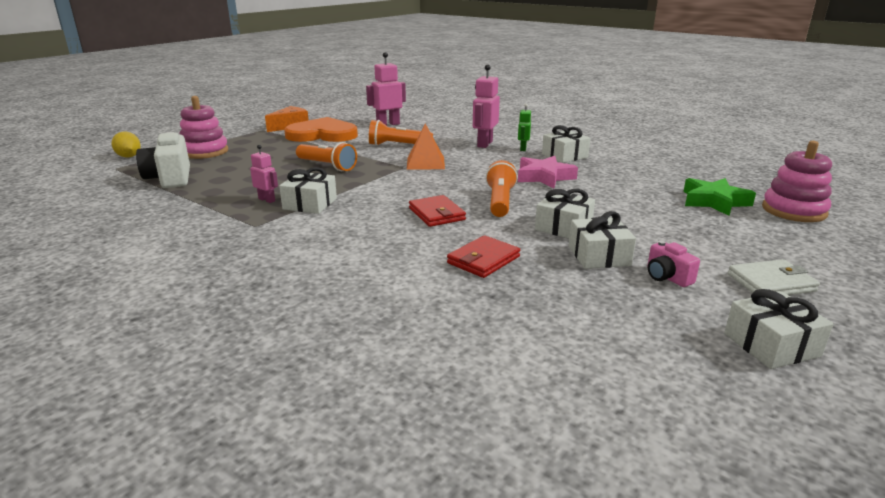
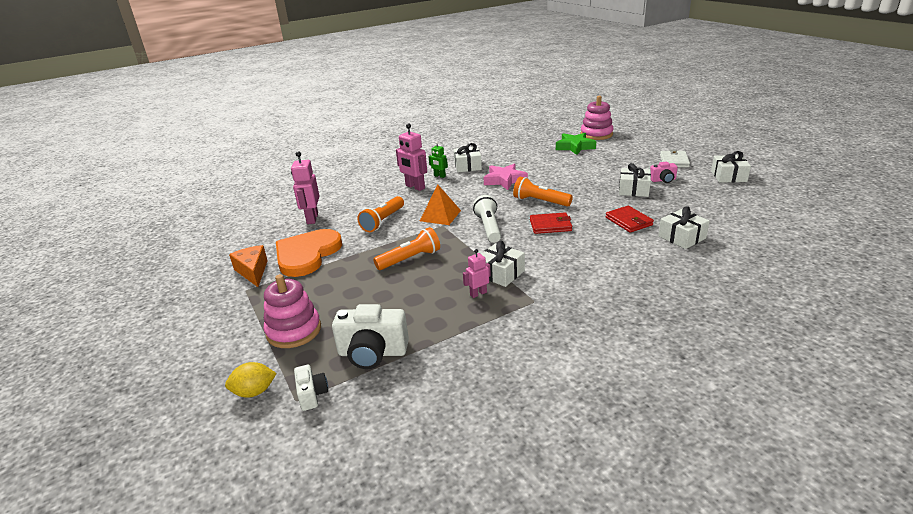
camera: 65 degrees left, 5 degrees up
(120, 171) = (312, 395): none -> white camera
(411, 186) = (488, 227): none -> white flashlight
(563, 227) = (591, 191): white gift -> white gift (681, 237)

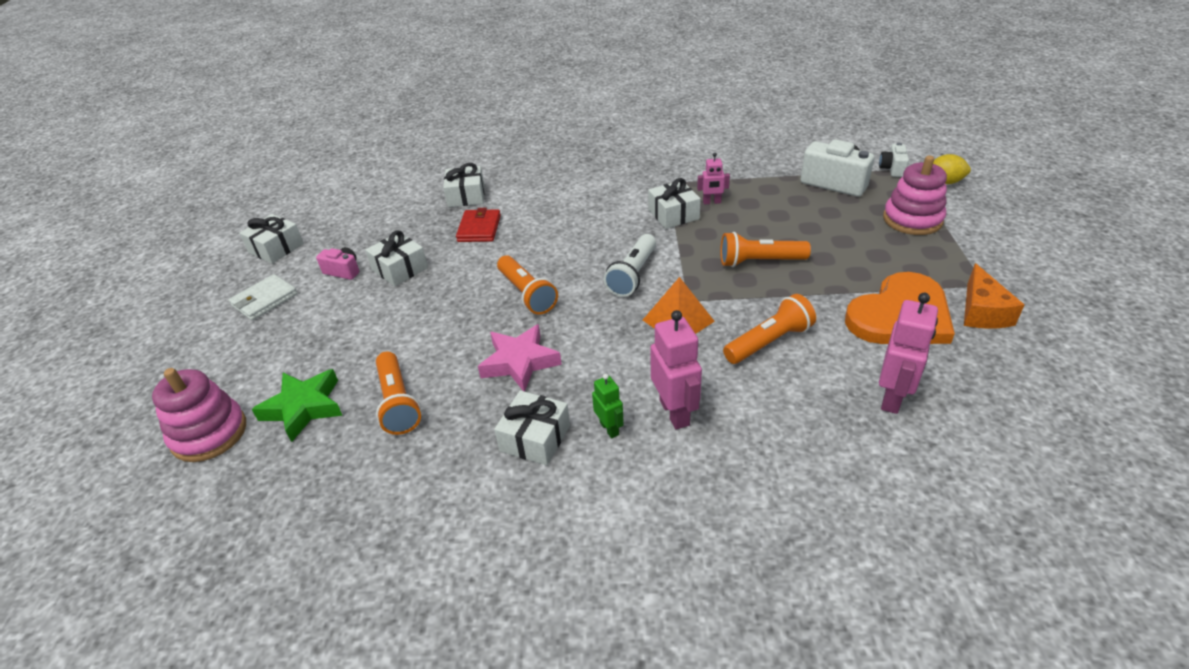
camera: 150 degrees left, 10 degrees up
(539, 158) = (398, 402): none -> orange flashlight
(550, 225) = (562, 252): red wallet -> none

